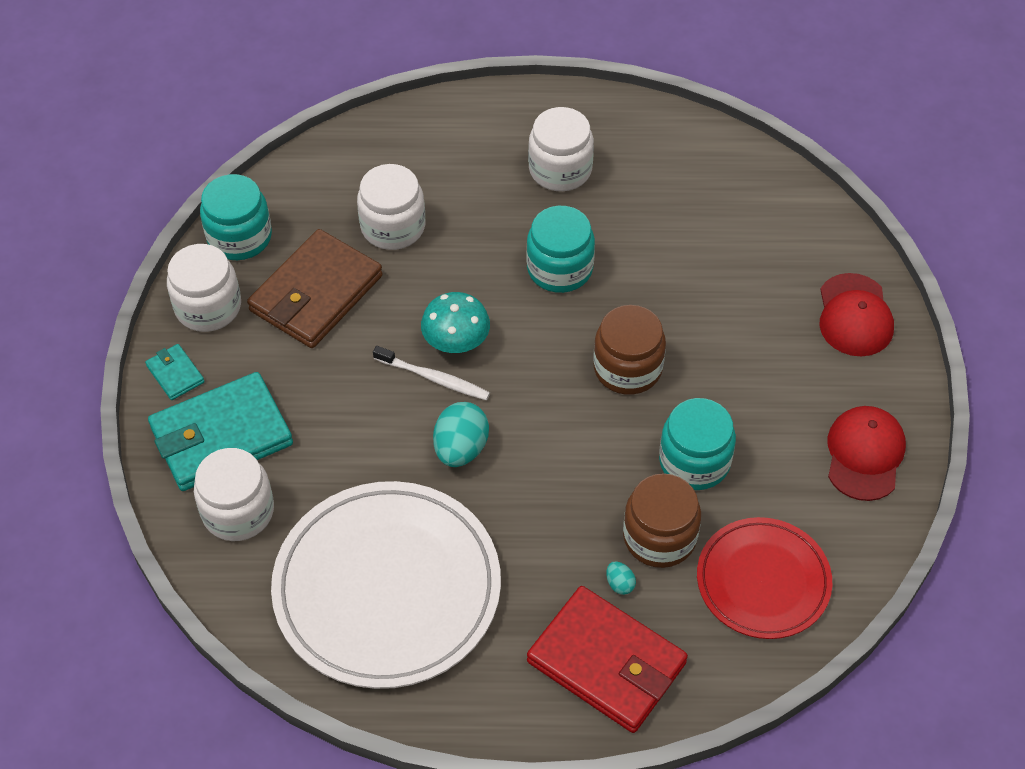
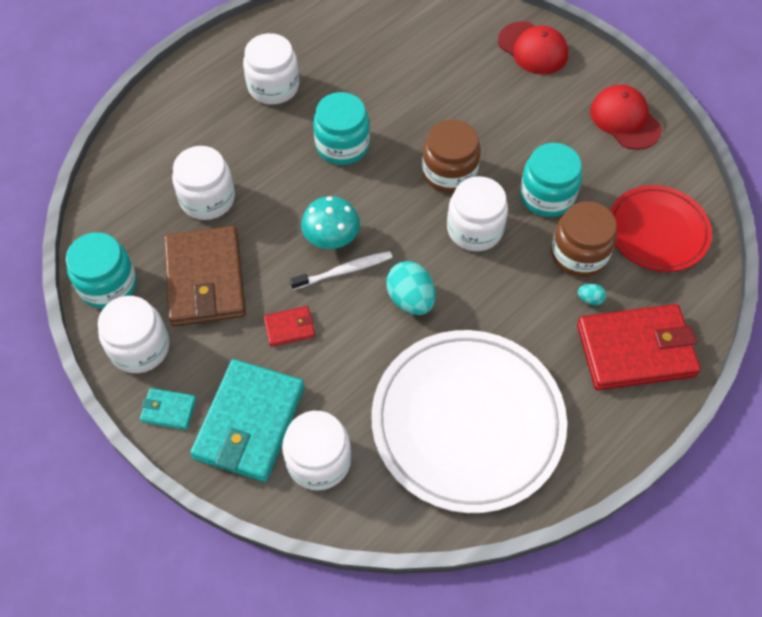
camera: 45 degrees left, 5 degrees up
(336, 388) = (289, 328): none -> red wallet
(589, 436) = (475, 229): none -> white jar

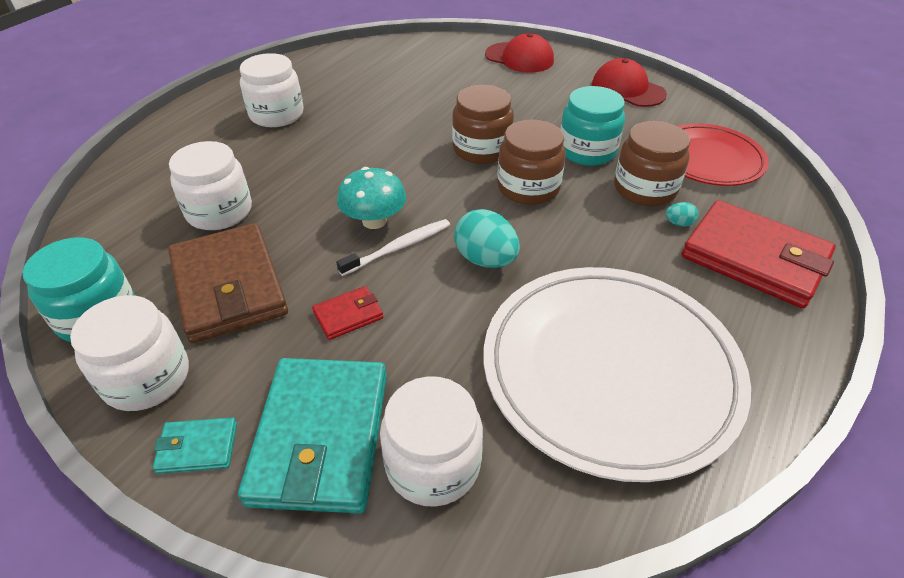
camera: 15 degrees left, 15 degrees down
(342, 145) = (362, 146): turquoise jar -> none
(475, 229) = (528, 187): white jar -> brown jar
(635, 350) = (754, 258): red wallet -> red wallet turned 60 degrees clockwise

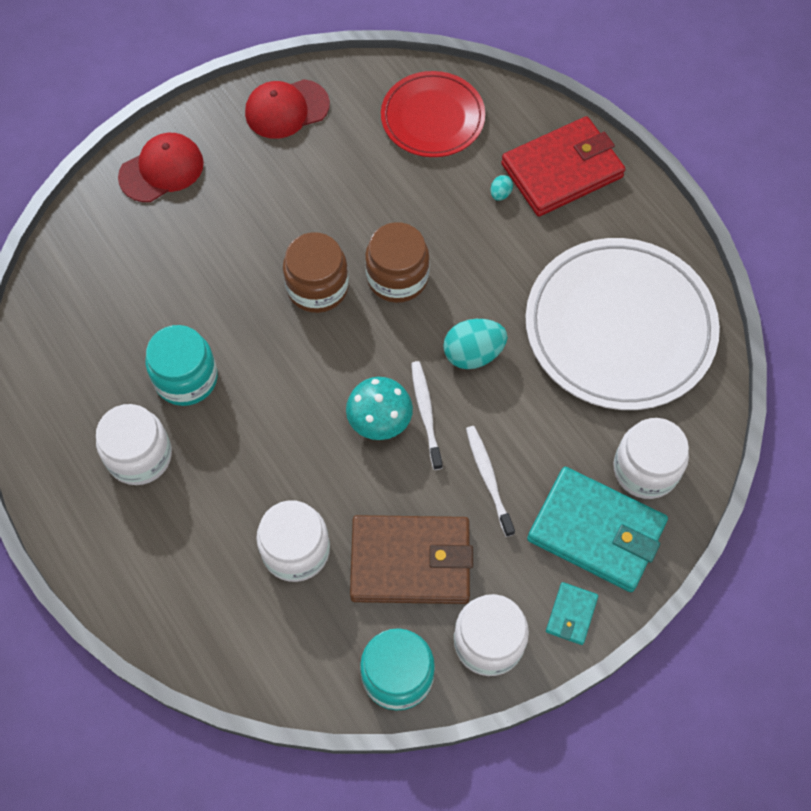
camera: 65 degrees left, 20 degrees up
(348, 315) = (488, 478): red wallet -> white toothbrush
(587, 151) = (369, 202): turquoise jar -> turquoise jar (186, 378)
(644, 189) = (446, 191): brown jar -> none

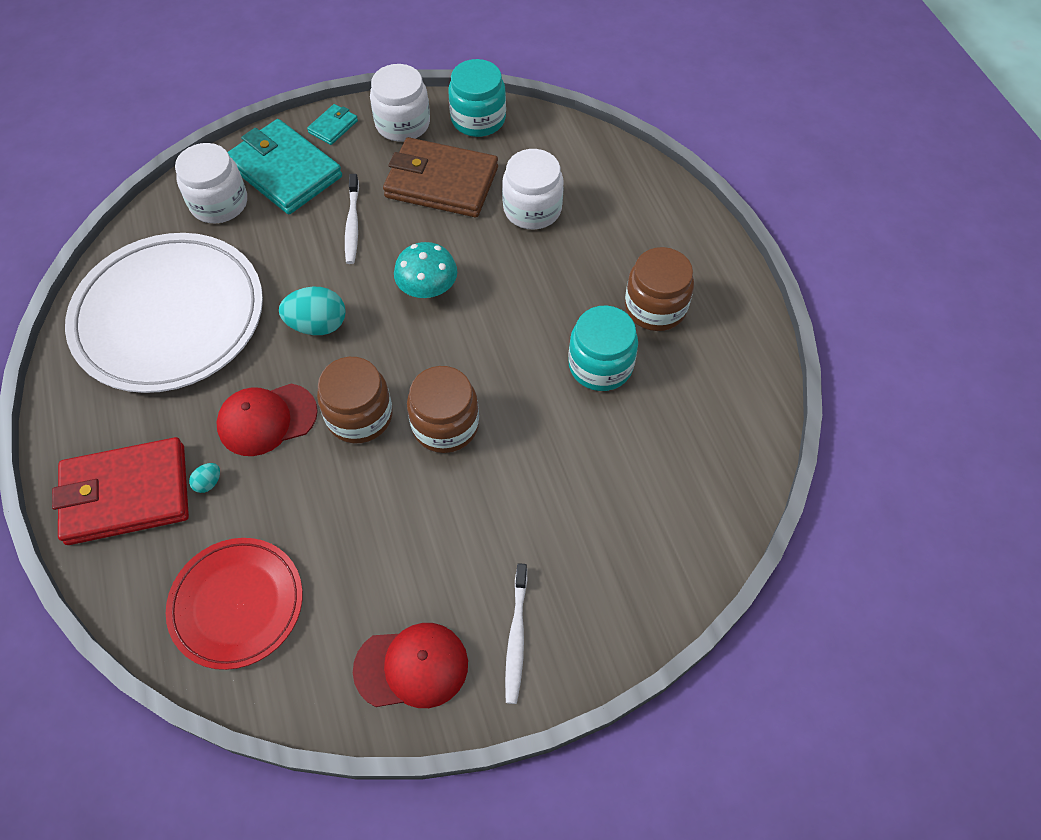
camera: 165 degrees left, 5 degrees down
(139, 456) = (655, 307): white jar -> brown jar
(161, 170) = (588, 615): red cap -> red cap (267, 419)
(426, 413) = (384, 285): white toothbrush -> white toothbrush (516, 637)

